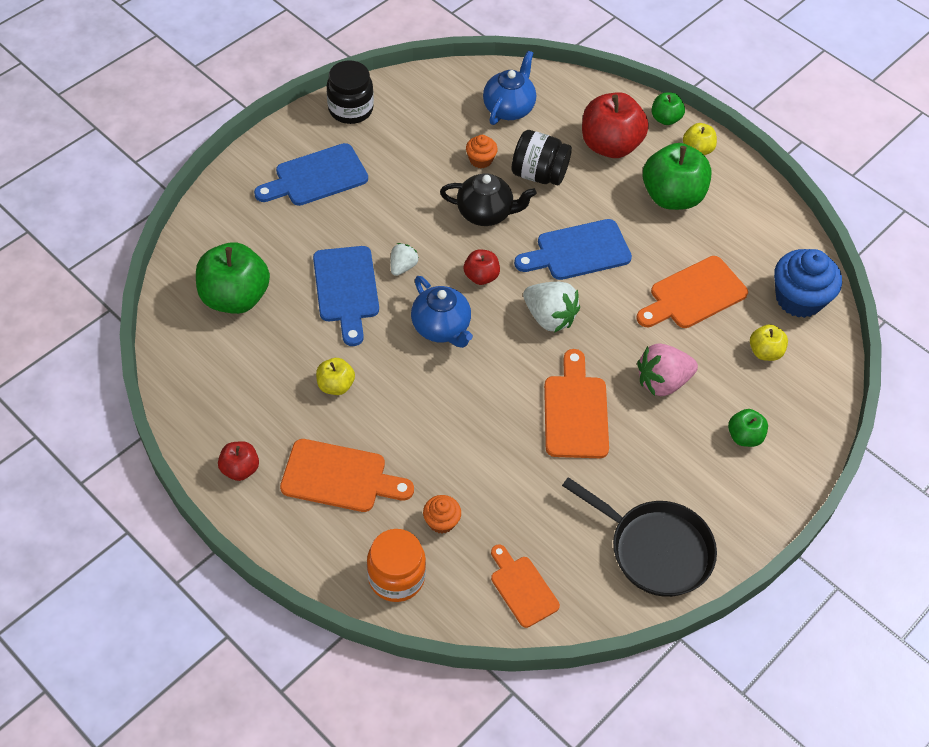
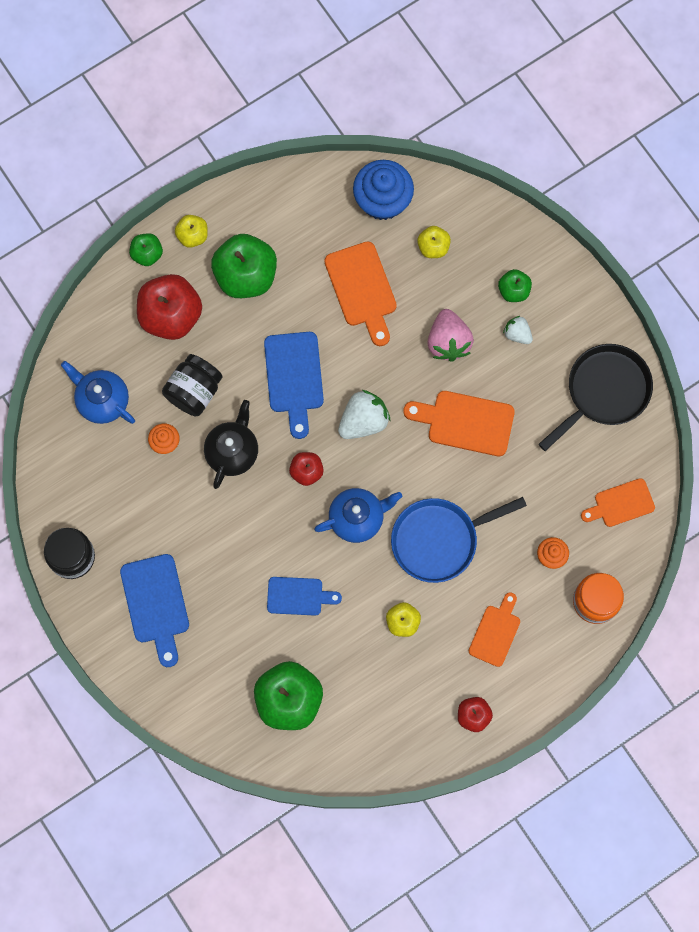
camera: 75 degrees left, 20 degrees up
(340, 477) = (495, 632): orange cutting board -> orange cutting board, size x0.66
(346, 289) = (298, 596): blue cutting board -> blue cutting board, size x0.66
(403, 267) = (282, 540): white strawberry -> white strawberry (517, 334)
(435, 406) = (439, 540): none -> blue pan

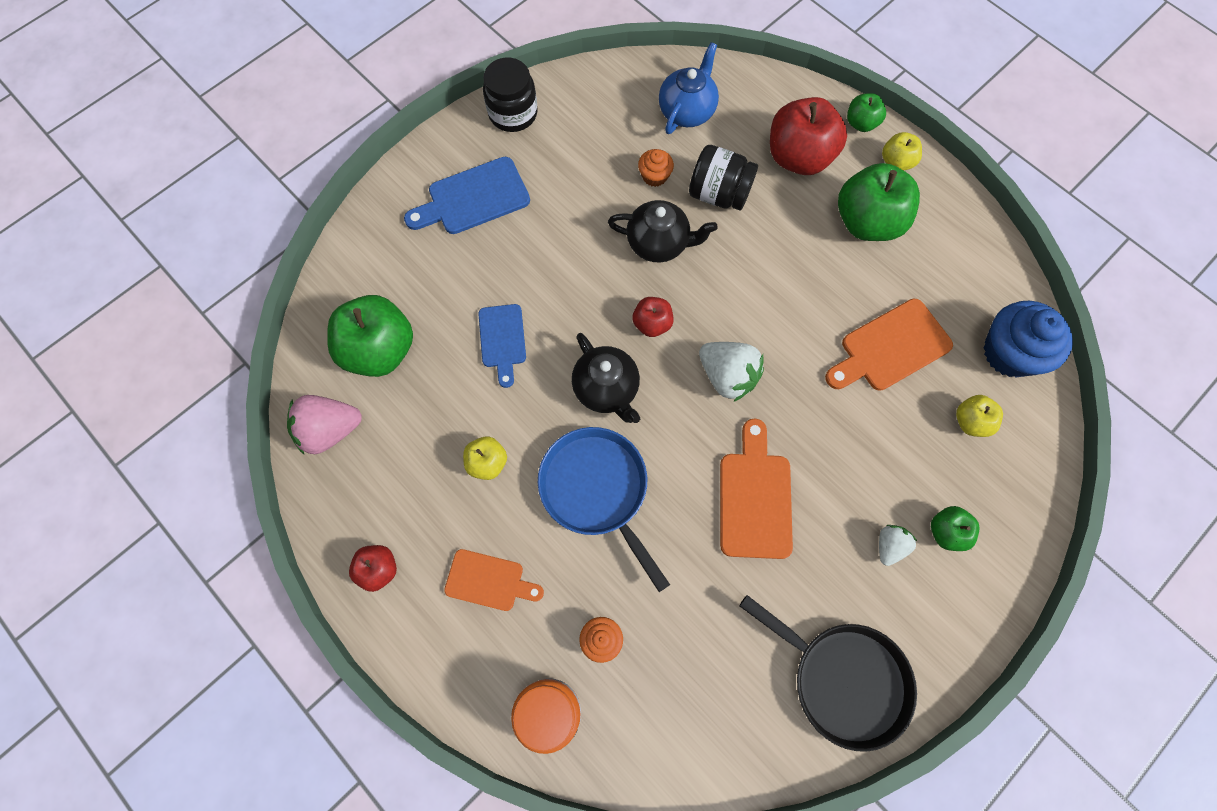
camera: 80 degrees right, 5 degrees down
(294, 378) = (761, 292): blue cutting board -> none
(357, 518) = (607, 389): blue teapot -> black teapot
(448, 342) = (853, 460): pink strawberry -> pink strawberry (330, 430)
(621, 504) = (690, 728): orange cutting board -> none

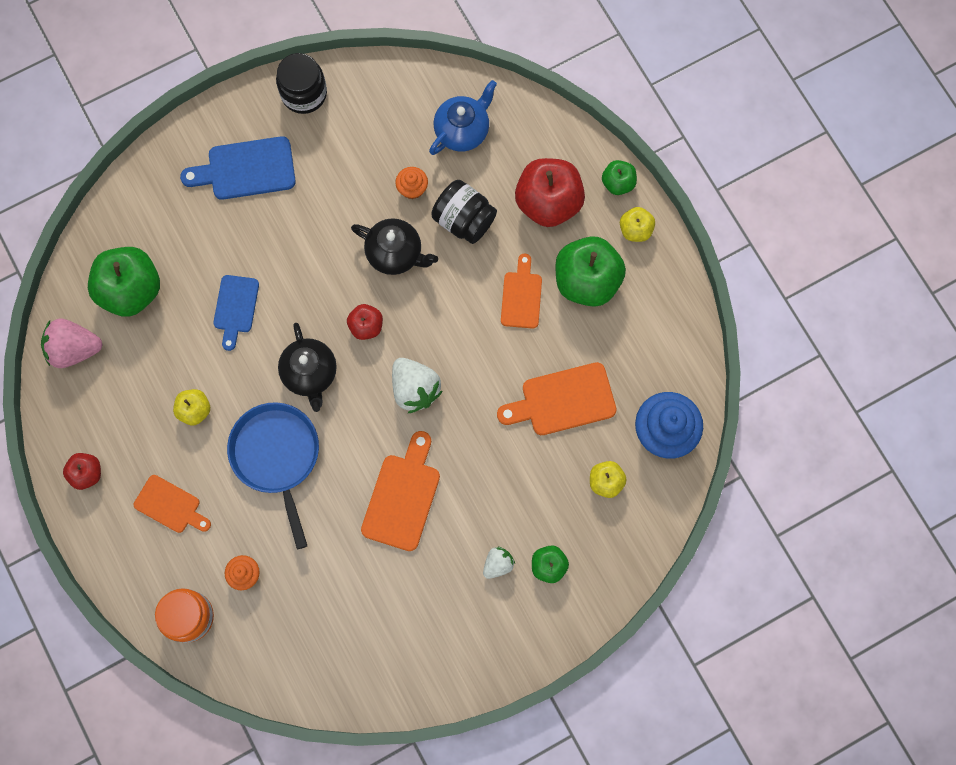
camera: 15 degrees right, 5 degrees up
(806, 253) = (521, 296): none -> orange cutting board
(843, 679) = (422, 654): black pan -> none

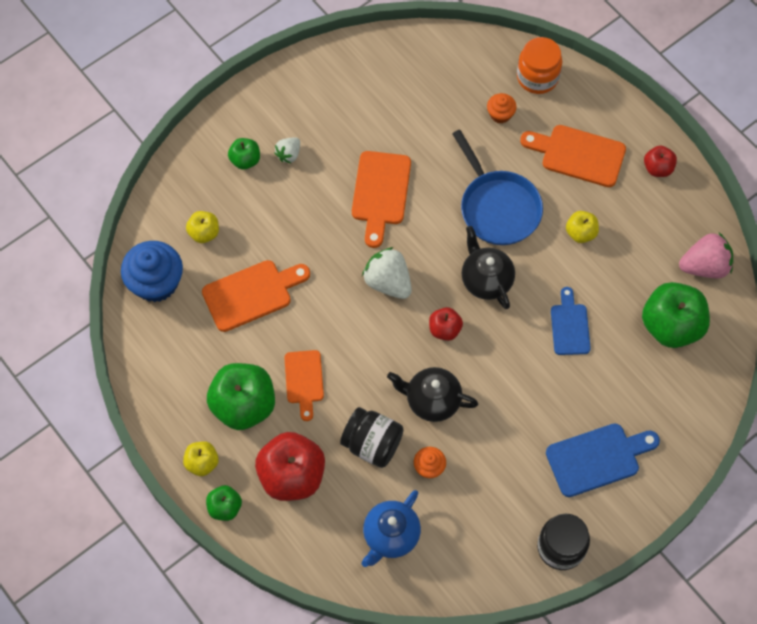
camera: 170 degrees right, 10 degrees down
(170, 505) = (578, 155): orange cutting board -> orange cutting board, size x1.50

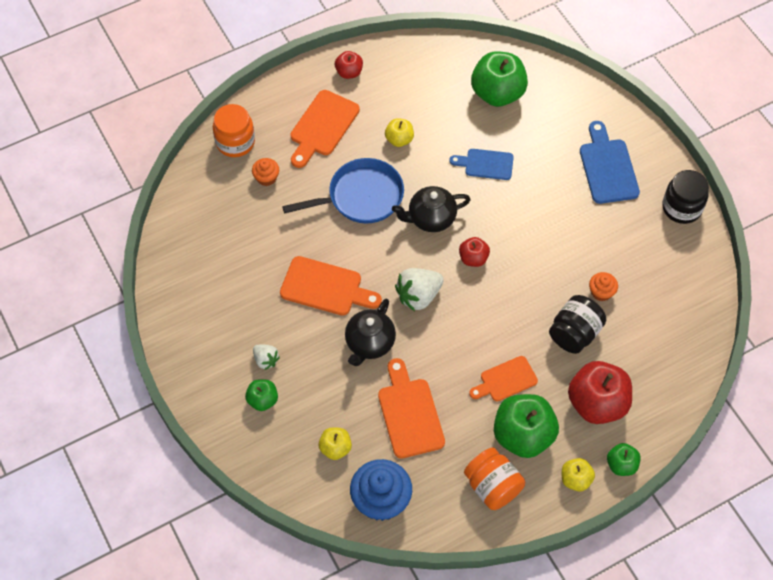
camera: 80 degrees left, 5 degrees down
(183, 383) = (492, 486): none -> orange jar
(304, 380) = (505, 380): orange cutting board -> orange cutting board turned 150 degrees clockwise
(390, 536) = (660, 332): blue teapot -> none
(432, 400) = (539, 280): black teapot -> black teapot (369, 343)
(705, 266) = (447, 59): pink strawberry -> none

